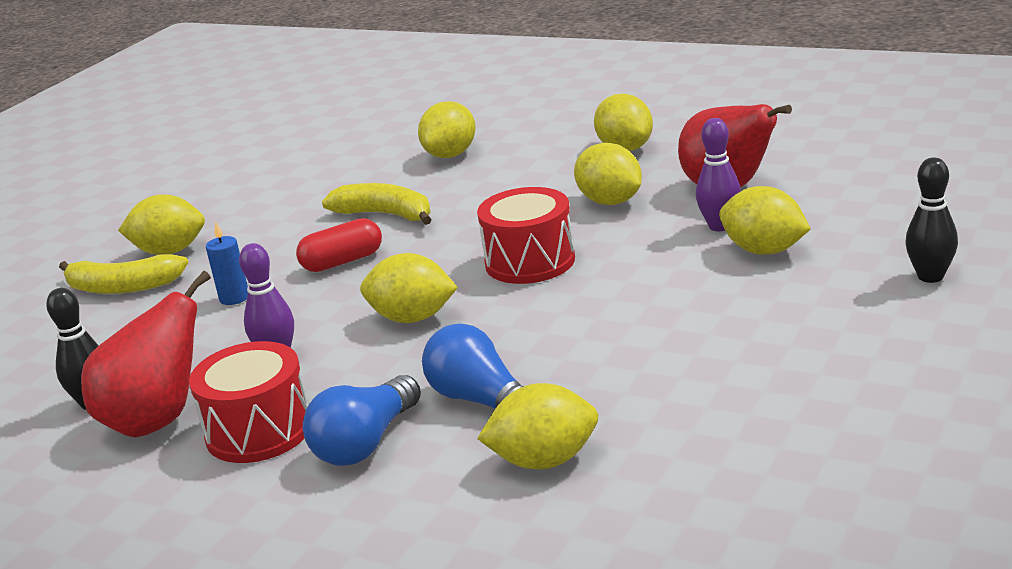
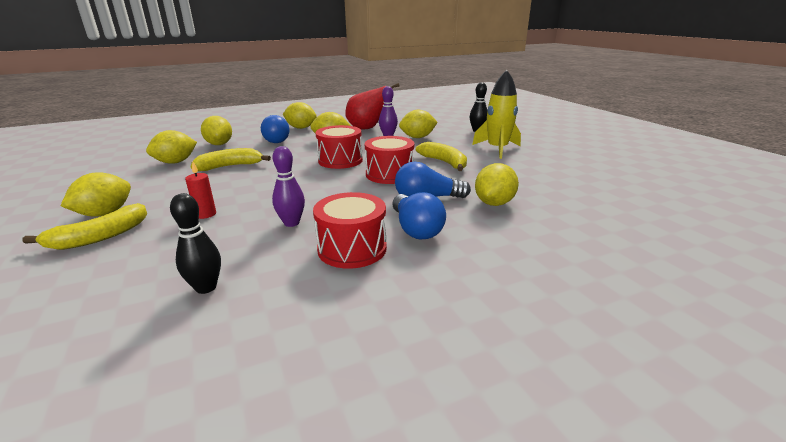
camera: 55 degrees left, 0 degrees up
(157, 421) = (277, 273): red pear -> none
(234, 298) = (205, 214): blue candle -> red candle
(342, 262) = (244, 185): red capsule -> none
(412, 318) = (331, 189): yellow lemon -> yellow lemon (176, 162)
(534, 326) = (389, 174): none -> red drum
(535, 170) = (275, 140): none -> blue light bulb
(667, 338) = (444, 162): none -> yellow banana
(839, 348) = (497, 149): none -> yellow rocket

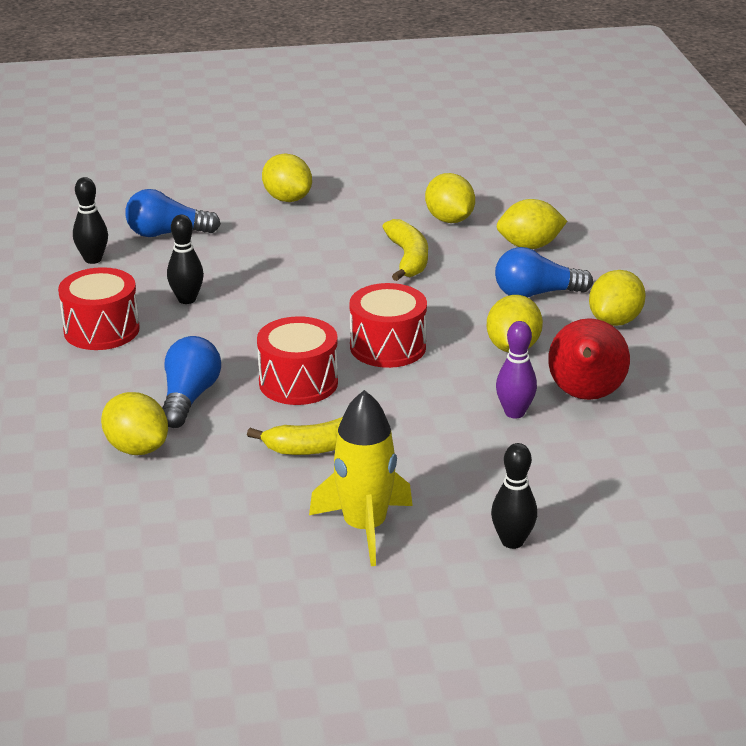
camera: 105 degrees right, 5 degrees up
(100, 237) = (229, 204): yellow banana -> none
(205, 214) = (247, 251): red candle -> none
(291, 223) = (187, 299): purple bowling pin -> black bowling pin
(415, 229) = (113, 374): blue light bulb -> blue light bulb (167, 233)
(417, 137) = (490, 446): yellow lemon -> none

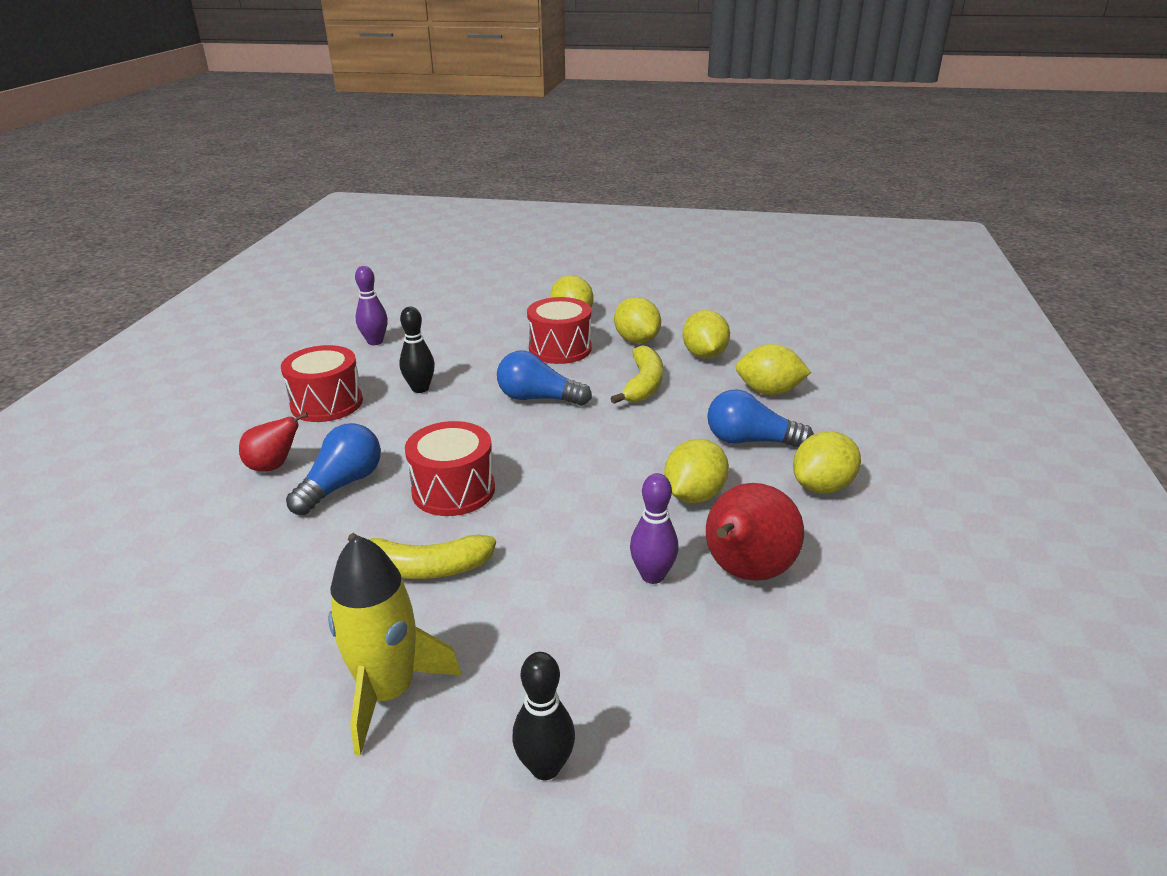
camera: 20 degrees right, 0 degrees up
(93, 259) = (375, 342): black bowling pin -> purple bowling pin
(106, 395) = (274, 466): none -> red pear
(137, 448) = (249, 529): yellow lemon -> yellow lemon (636, 340)
(167, 233) = (451, 330): blue light bulb -> blue light bulb (538, 398)
(388, 347) = (566, 469): red drum -> red drum (560, 349)

